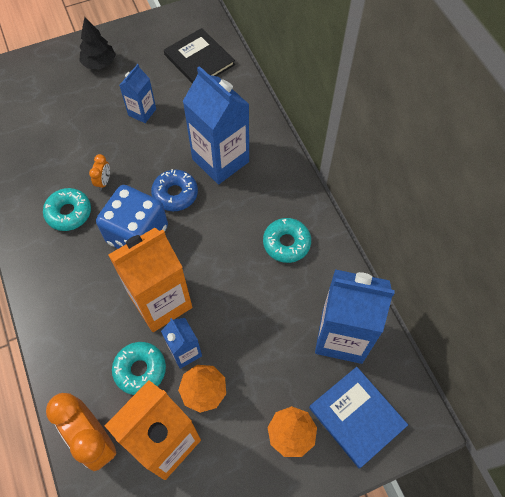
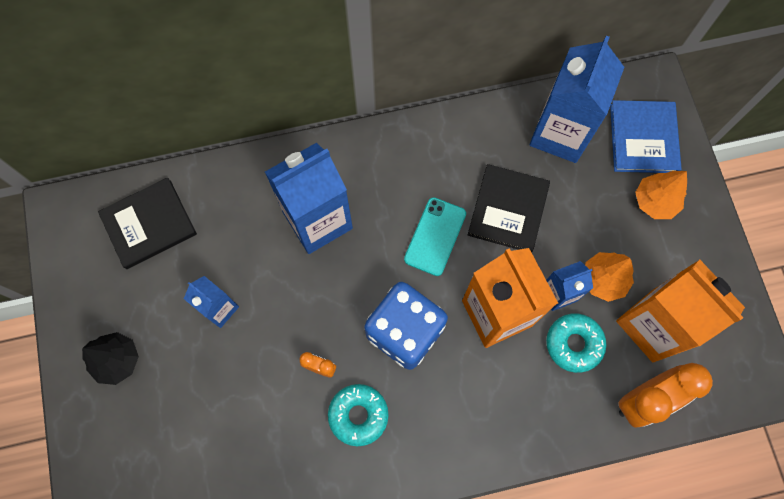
camera: 80 degrees left, 10 degrees up
(175, 194) = (356, 280): blue donut -> none
(221, 245) = (435, 236): none -> turquoise phone
(257, 299) = (508, 209): none -> black book
(286, 243) = (444, 166): turquoise donut -> none
(357, 417) = (643, 138): blue book -> blue book turned 60 degrees counterclockwise

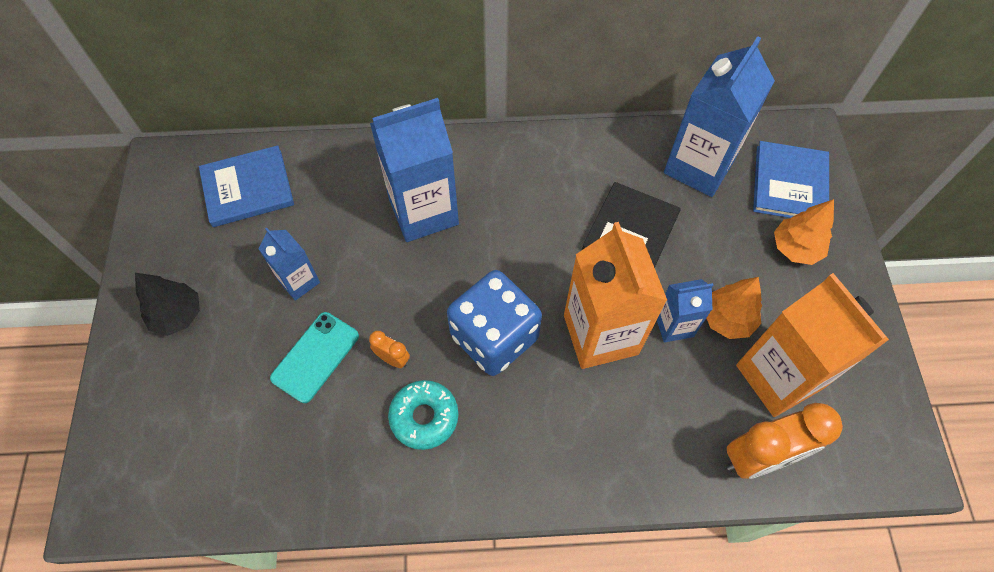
camera: 10 degrees right, 10 degrees down
(149, 224) = (247, 188): black book -> blue book
(435, 236) = (546, 246): turquoise phone -> turquoise phone (315, 357)
(574, 344) = (683, 382): turquoise donut -> none

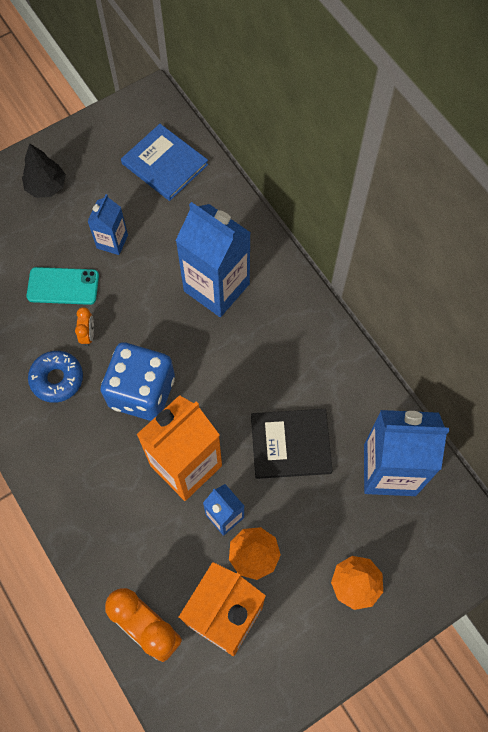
camera: 60 degrees right, 5 degrees up
(424, 417) = (57, 379): turquoise donut -> blue donut
(789, 184) = (420, 553): blue book -> none

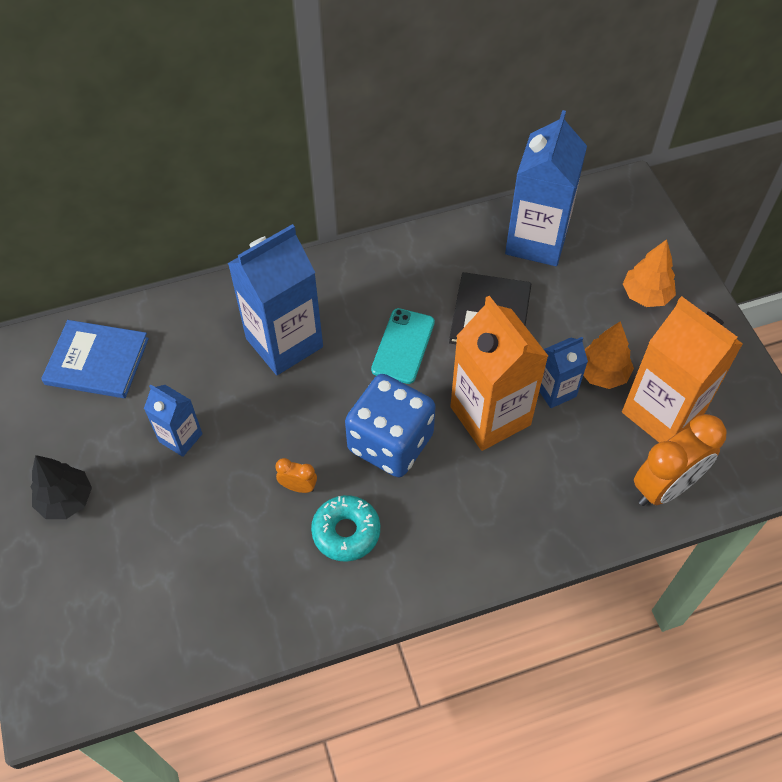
camera: 75 degrees left, 10 degrees down
(57, 379) = (346, 532): blue donut -> turquoise donut
(63, 286) = (221, 504): turquoise phone -> turquoise phone (403, 346)
(164, 164) = (97, 361): blue book -> blue book turned 45 degrees clockwise

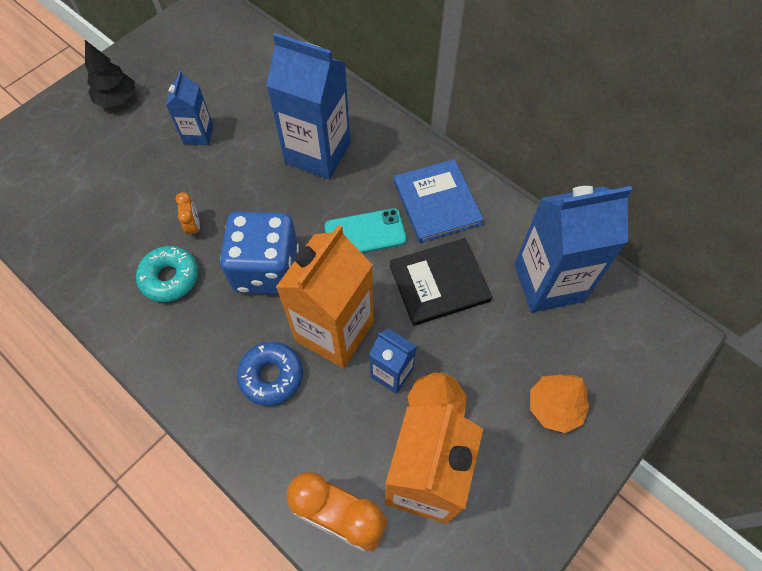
camera: 60 degrees right, 5 degrees up
(97, 361) = (234, 56): blue book -> blue book (437, 203)
(506, 485) = (271, 376): none -> blue donut

